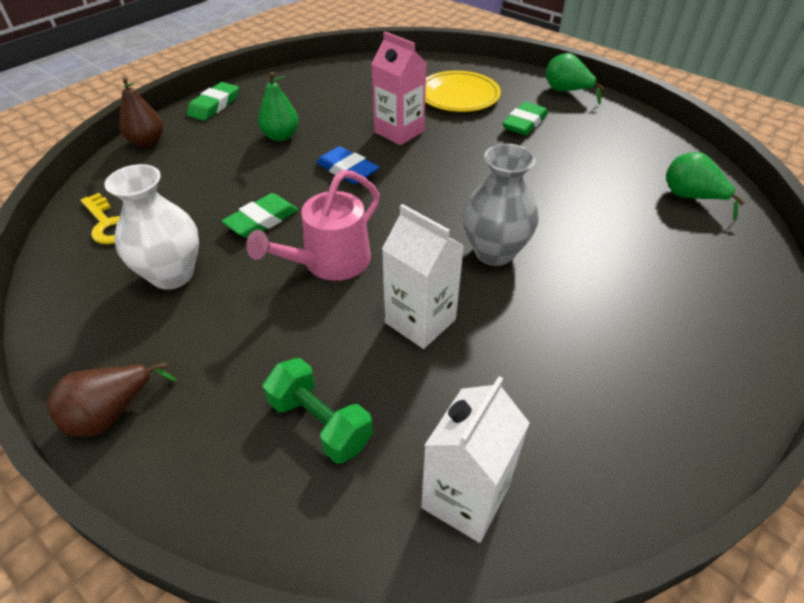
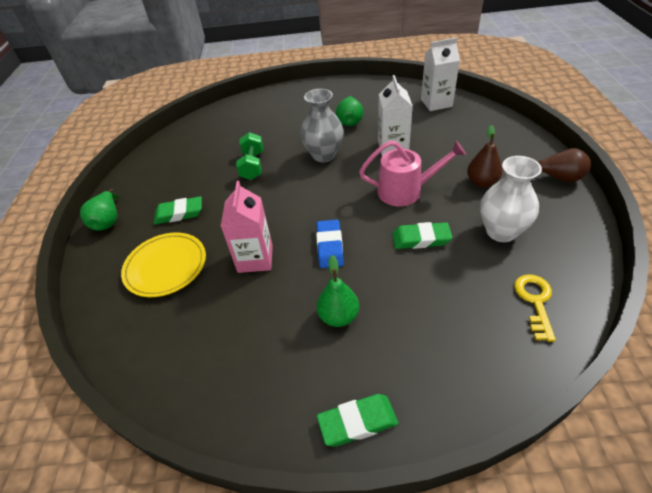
camera: 130 degrees left, 0 degrees up
(147, 142) = (463, 400): brown pear -> brown pear (481, 182)
(320, 423) = (467, 137): green dumbbell -> green dumbbell (252, 166)
(690, 197) = (206, 131): green pear -> green pear (350, 121)

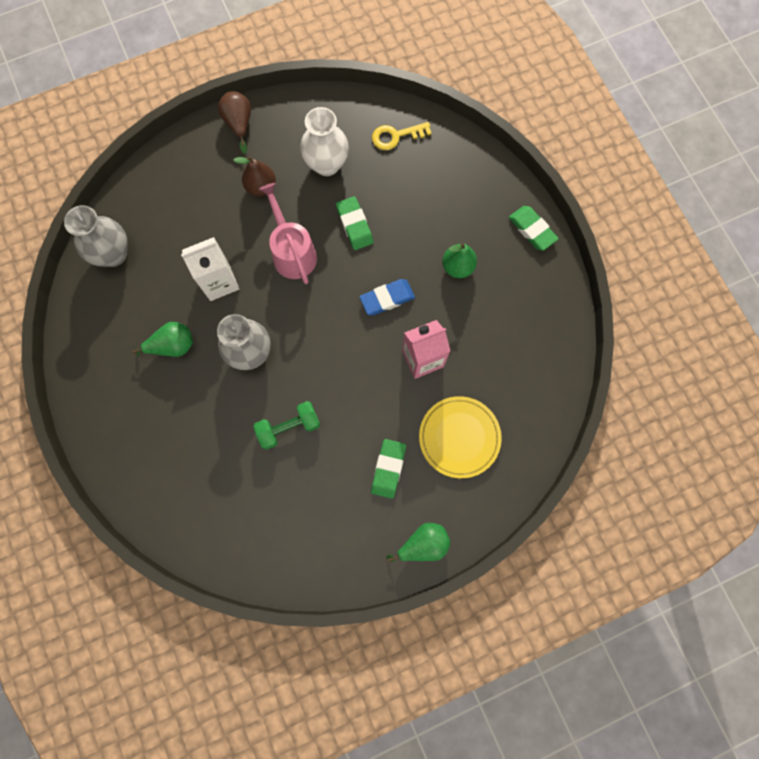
camera: 115 degrees left, 30 degrees up
(179, 213) = (388, 469): green eraser -> green eraser turned 45 degrees clockwise
(436, 103) = (113, 254): white carton -> grey vase

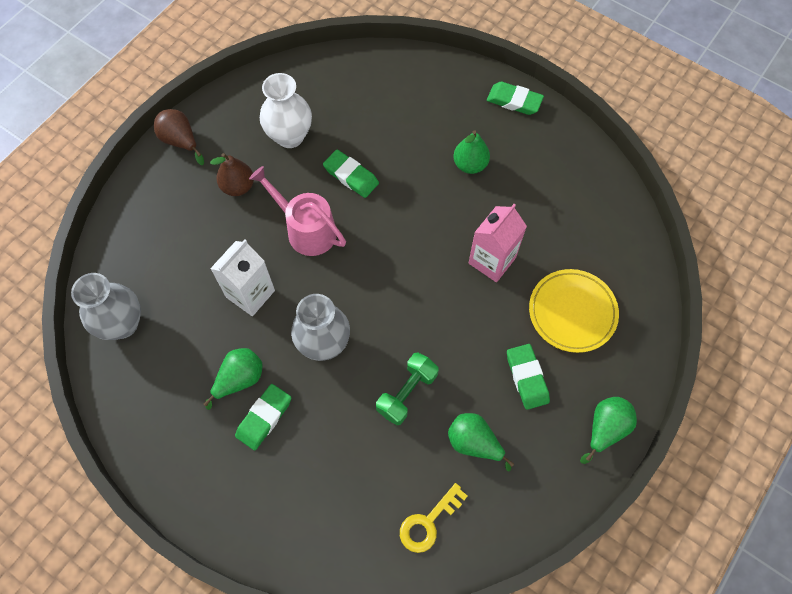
camera: 30 degrees left, 10 degrees down
(173, 385) = (264, 418): none -> green eraser
(315, 495) = (474, 443): none -> green pear
(387, 298) = (424, 225): blue eraser -> none
(396, 136) = (340, 82): yellow key -> yellow key (428, 522)

